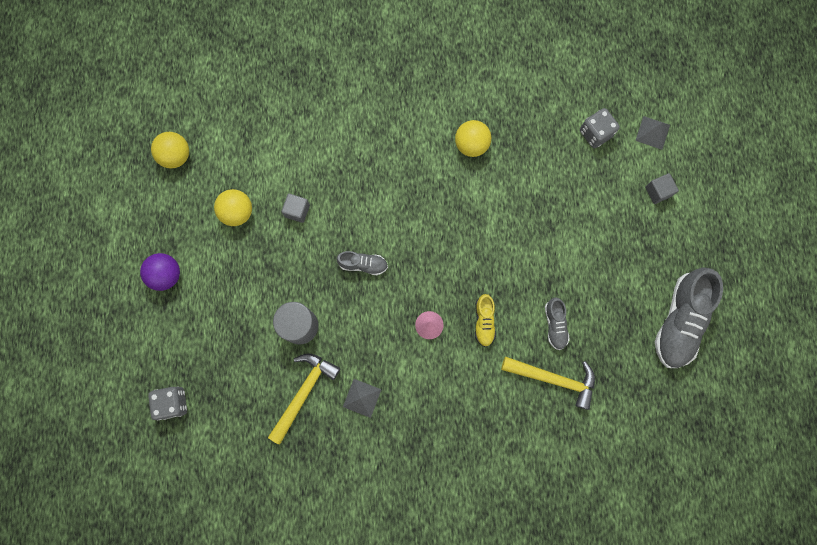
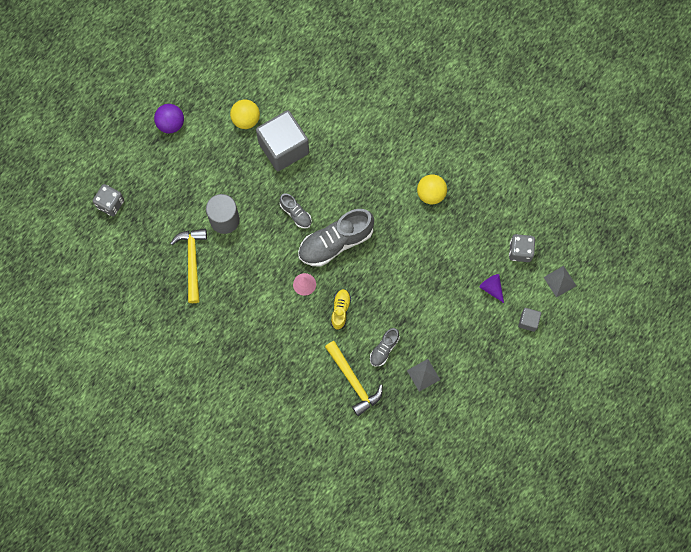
camera: 40 degrees right, 5 degrees down
(176, 156) = (238, 55): yellow ball -> none
(297, 211) = (283, 148): grey cube -> grey cube, size x2.29
(303, 393) = (192, 262): yellow hammer -> yellow hammer turned 75 degrees counterclockwise
(362, 398) = (224, 294): grey pyramid -> grey pyramid (423, 375)
(484, 322) = (340, 310): yellow shoe -> yellow shoe turned 150 degrees clockwise
(600, 187) = (492, 288): none -> purple cone
(679, 321) = (467, 413): grey shoe -> grey shoe (335, 242)

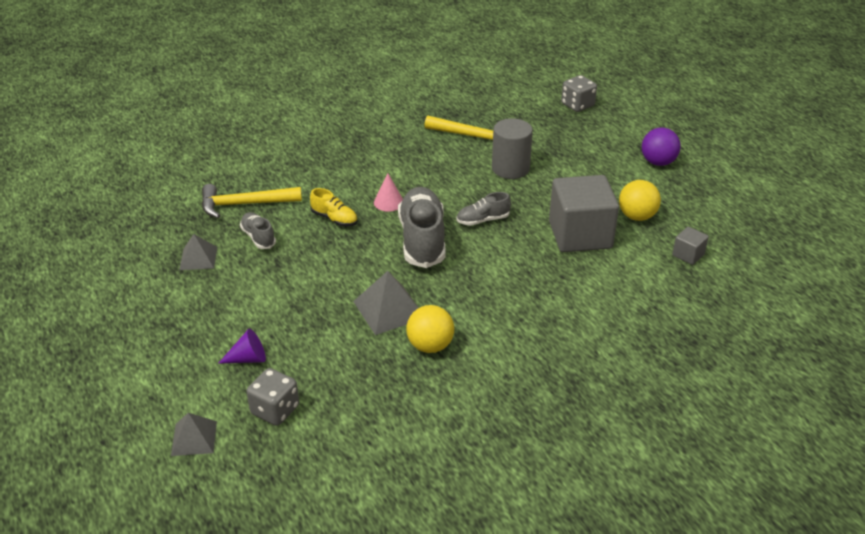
camera: 115 degrees right, 35 degrees down
(412, 231) = (389, 309): none -> grey pyramid
(528, 321) = (170, 378): grey cube -> grey cube (688, 255)

